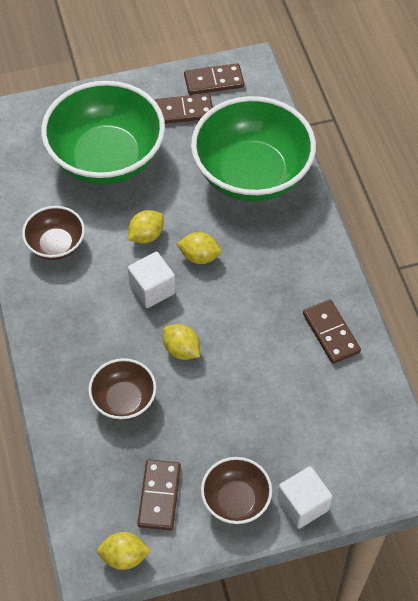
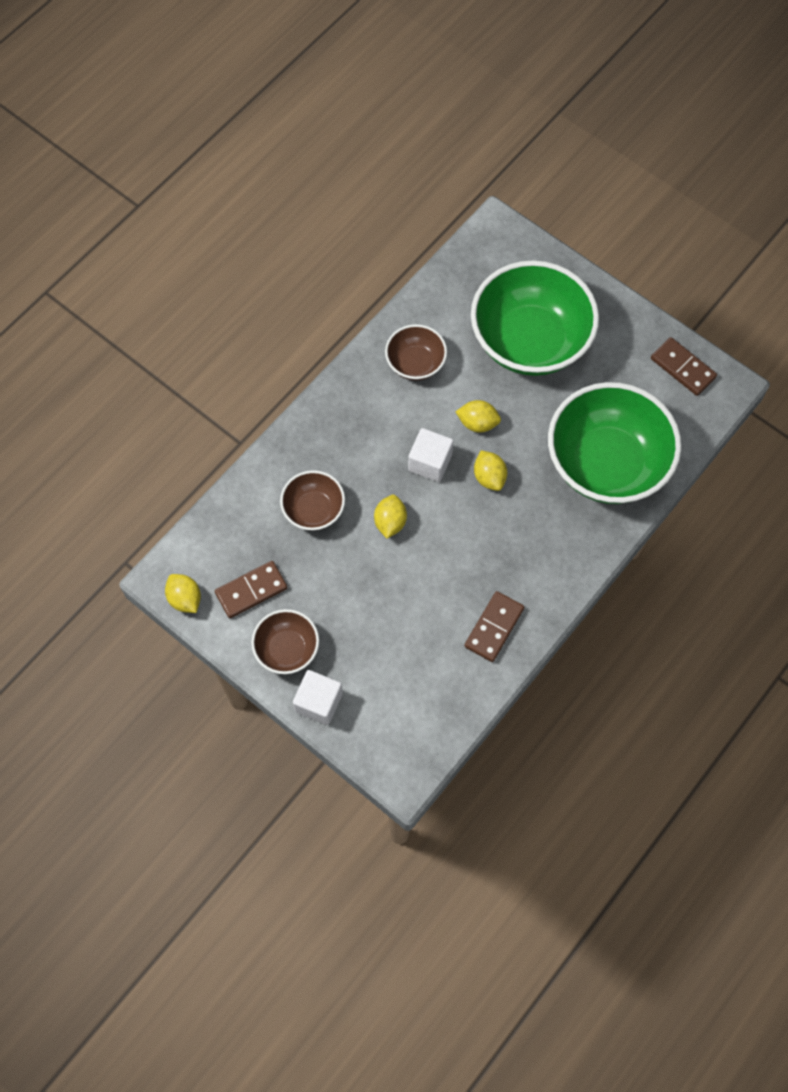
camera: 55 degrees right, 10 degrees up
(183, 111) = (629, 366): brown domino -> none

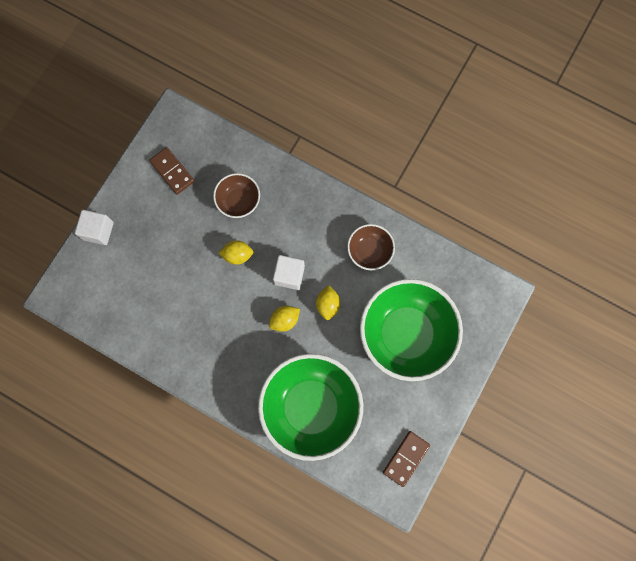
camera: 80 degrees right, 10 degrees up
(185, 599) = (160, 130): yellow lemon -> none
(287, 649) = (133, 203): brown bowl -> none
(494, 627) = (167, 341): brown domino -> none

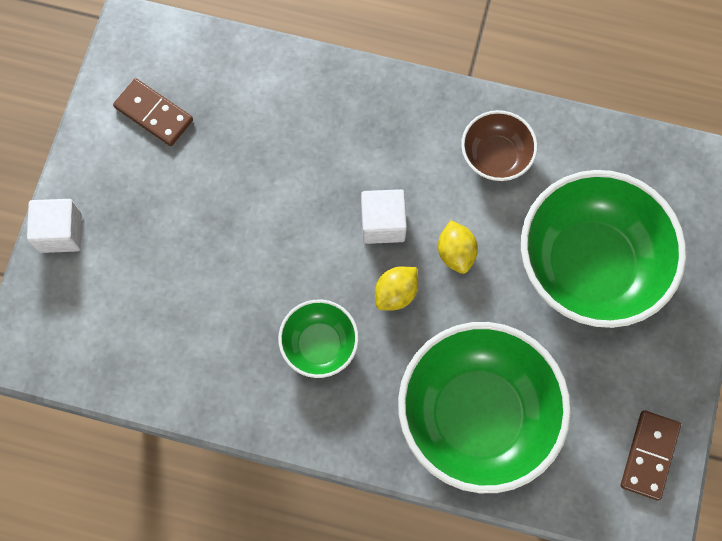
camera: 15 degrees left, 5 degrees down
(231, 339) = (319, 345): none -> green bowl
(237, 255) = (293, 214): yellow lemon -> none
(238, 201) = (271, 132): brown bowl -> none

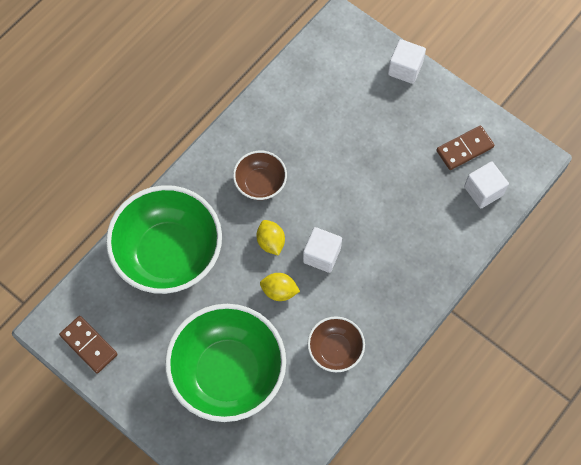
camera: 115 degrees right, 5 degrees down
(204, 71) = (483, 191): none -> white cube
(319, 345) = (260, 183): green bowl -> brown bowl

